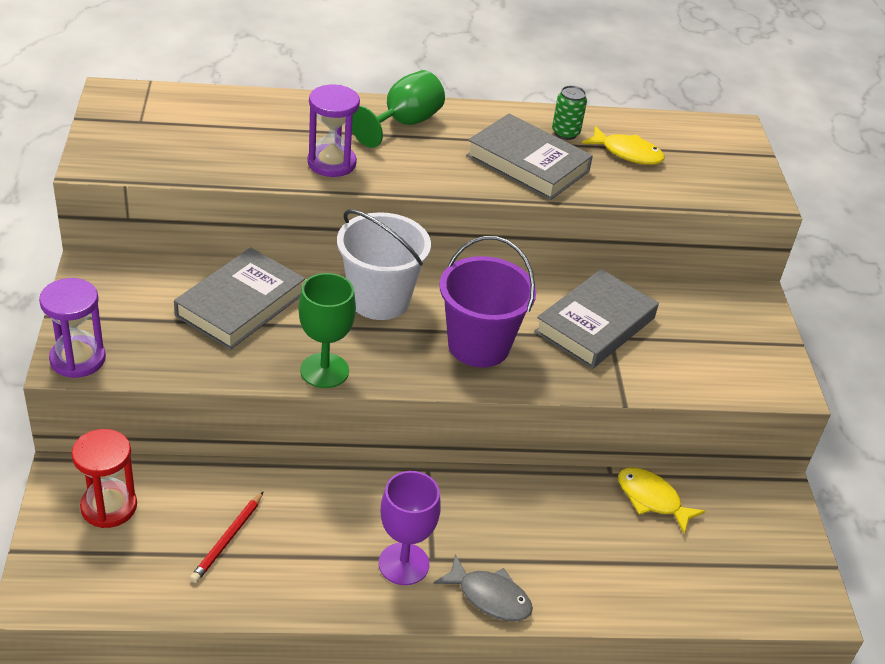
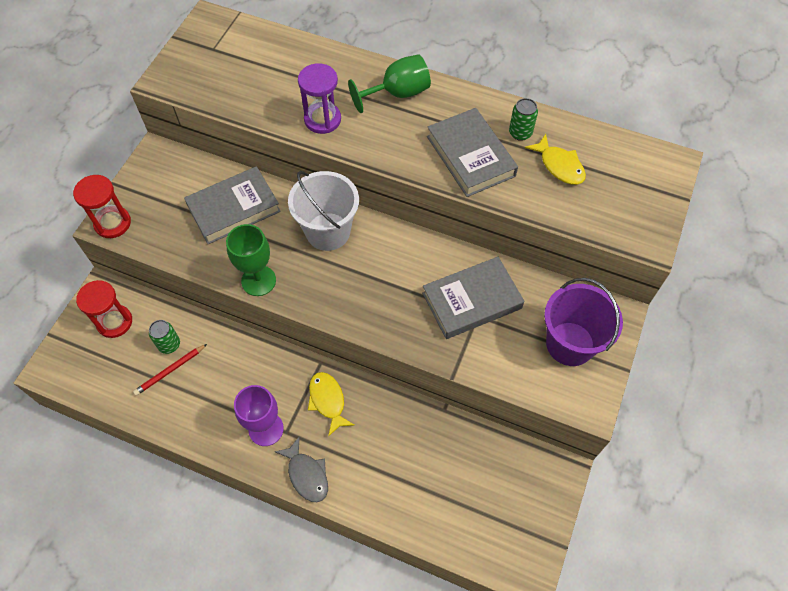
camera: 30 degrees right, 20 degrees up
(78, 359) = (112, 223): purple hourglass -> red hourglass
(208, 509) = (169, 344): none -> green can
(478, 345) = (375, 292): purple bucket -> purple bucket (570, 343)
(652, 499) = (461, 441): yellow fish -> yellow fish (328, 401)

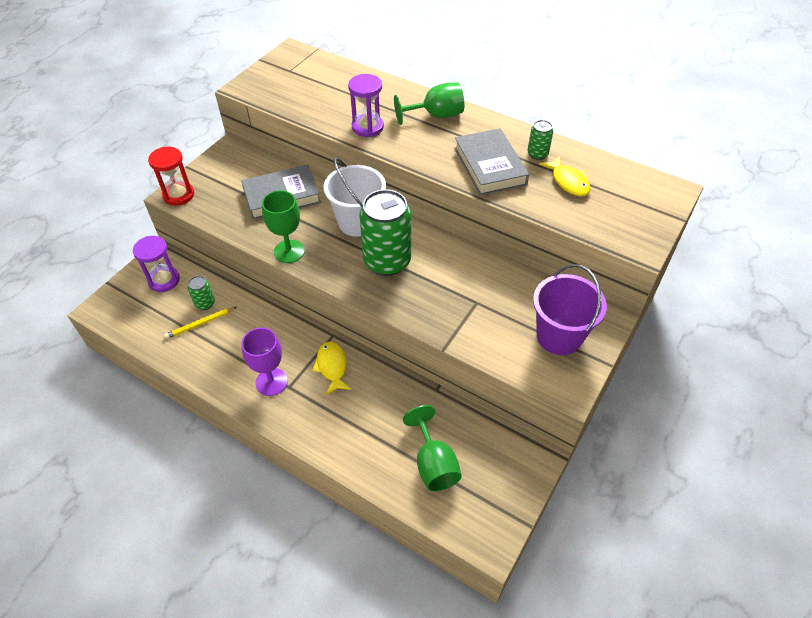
camera: 10 degrees right, 10 degrees down
(114, 322) = (164, 280): red hourglass -> purple hourglass
(170, 370) = (200, 324): red pencil -> yellow pencil
(306, 474) = (299, 425): grey fish -> none
(371, 278) = (387, 261): none -> green can
(457, 496) = (434, 464): none -> green goblet
(471, 300) = (474, 290): grey book -> none

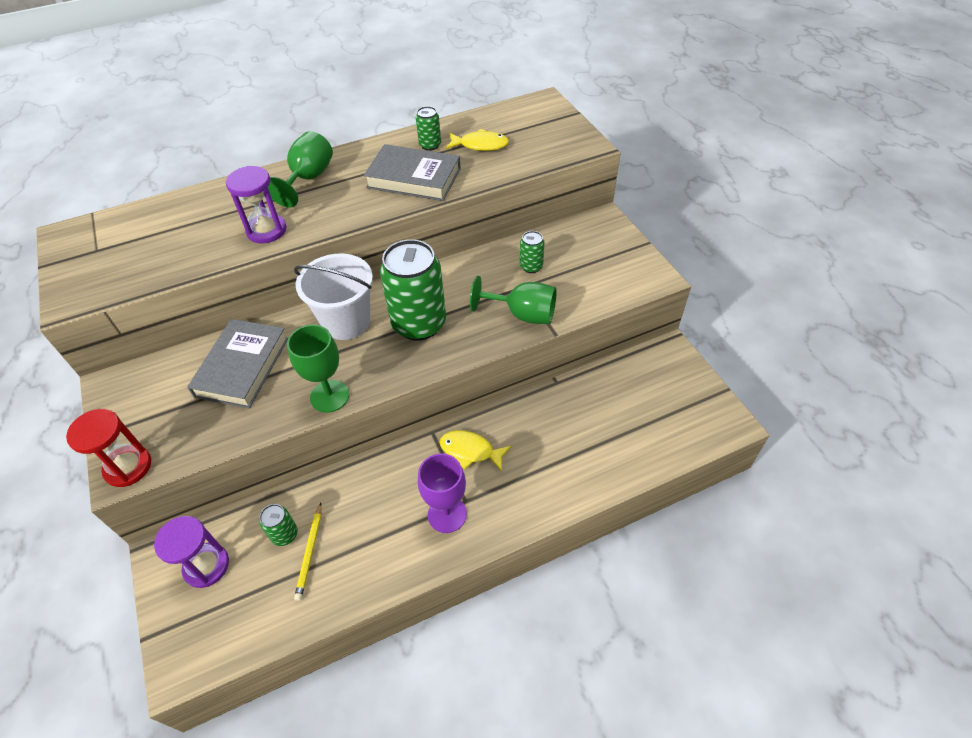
camera: 55 degrees left, 0 degrees up
(434, 464) = (632, 424): green goblet -> green goblet (523, 314)
(503, 297) = (531, 266): none -> green can
(559, 336) = (599, 255): purple bucket -> none

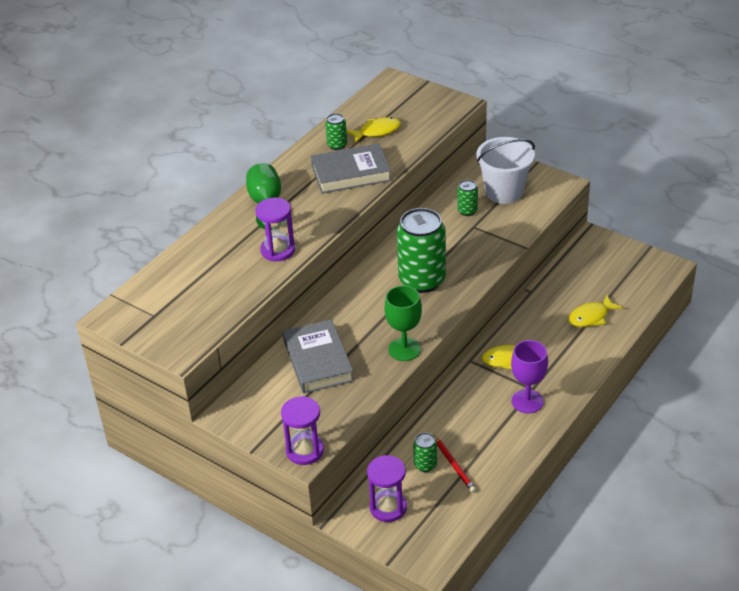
camera: 30 degrees left, 10 degrees down
(128, 467) = (305, 450): red hourglass -> purple hourglass
(310, 552) = (454, 465): yellow pencil -> red pencil
(346, 322) = (365, 301): white bucket -> white bucket (504, 192)
(523, 314) = (491, 244): green goblet -> none
(597, 444) = (591, 317): none -> yellow fish

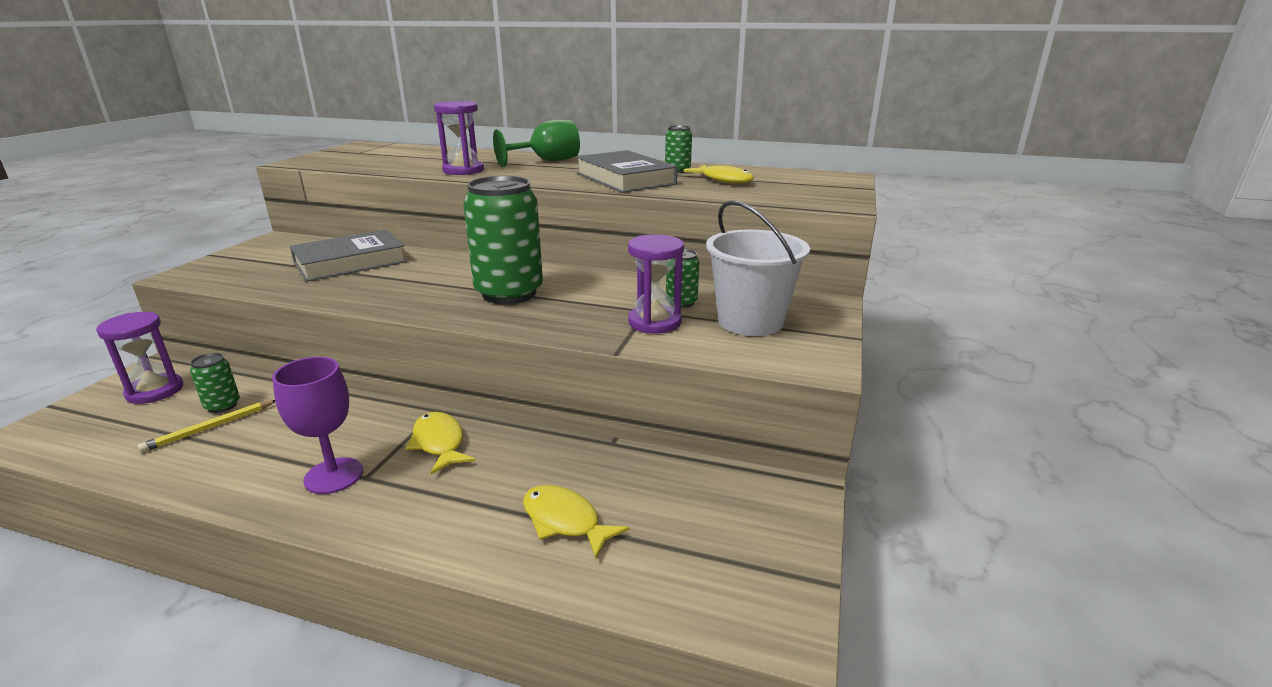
camera: 70 degrees right, 15 degrees down
(305, 450) = (191, 274): purple hourglass -> purple hourglass (654, 322)
(404, 349) = (361, 300): green goblet -> none
(454, 465) = (210, 428): red pencil -> yellow pencil

